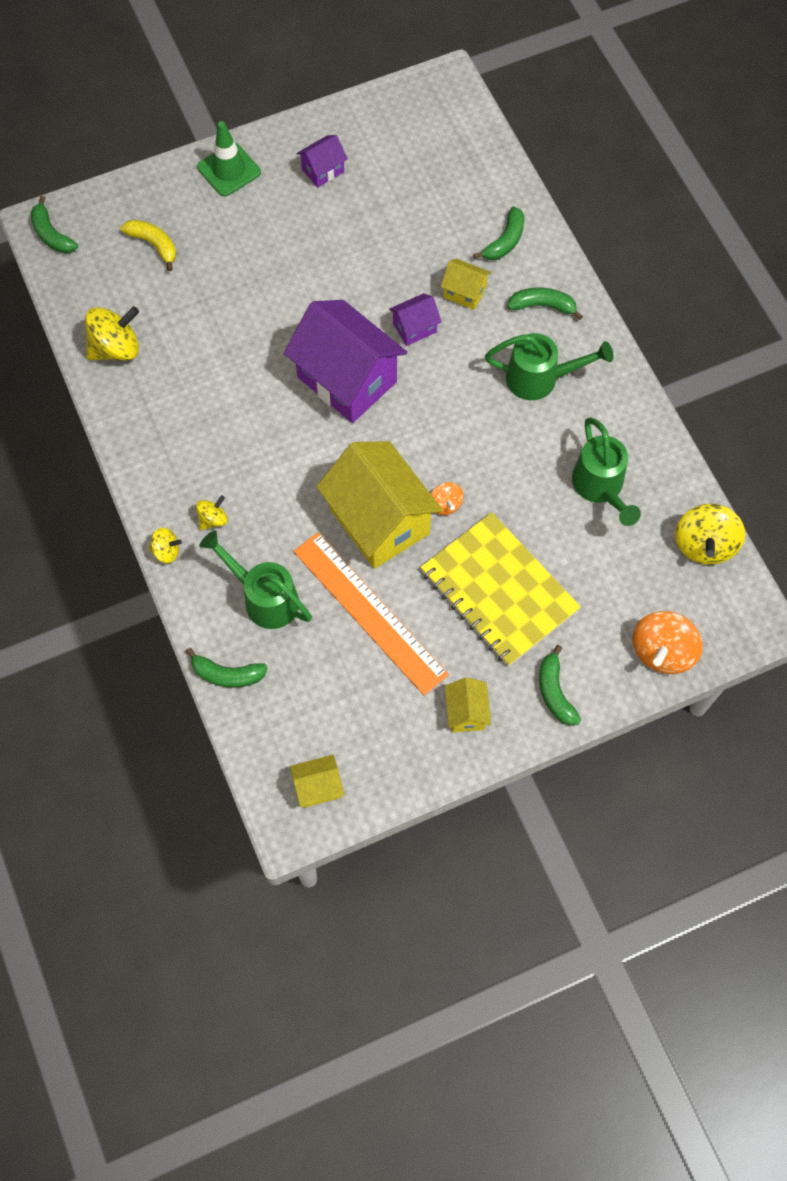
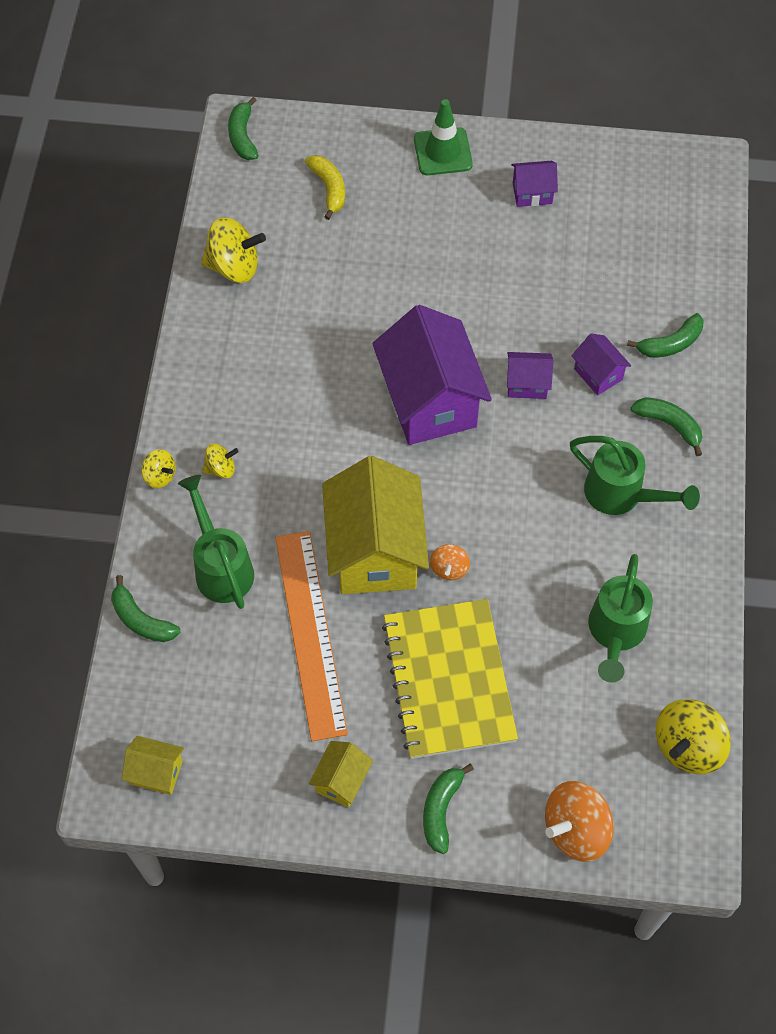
camera: 30 degrees right, 5 degrees down
(464, 292) = (598, 374): yellow house -> purple house

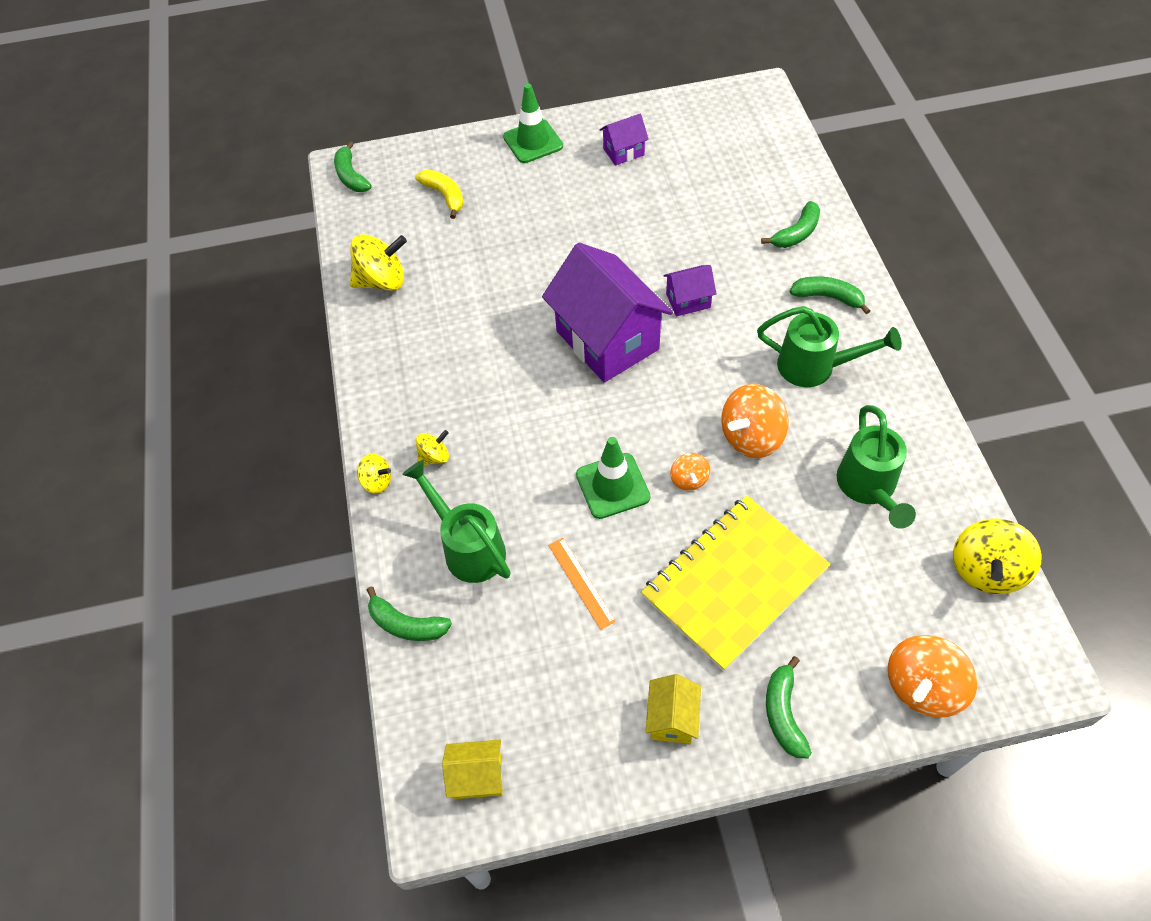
camera: 15 degrees left, 5 degrees down
(310, 633) = (581, 582): orange ruler -> orange ruler, size x0.46
(375, 551) = (612, 486): yellow house -> green traffic cone
(449, 680) = (734, 583): yellow notebook -> yellow notebook turned 75 degrees clockwise
(527, 546) = (751, 437): none -> orange spinning top
(598, 374) = (746, 275): purple house -> none

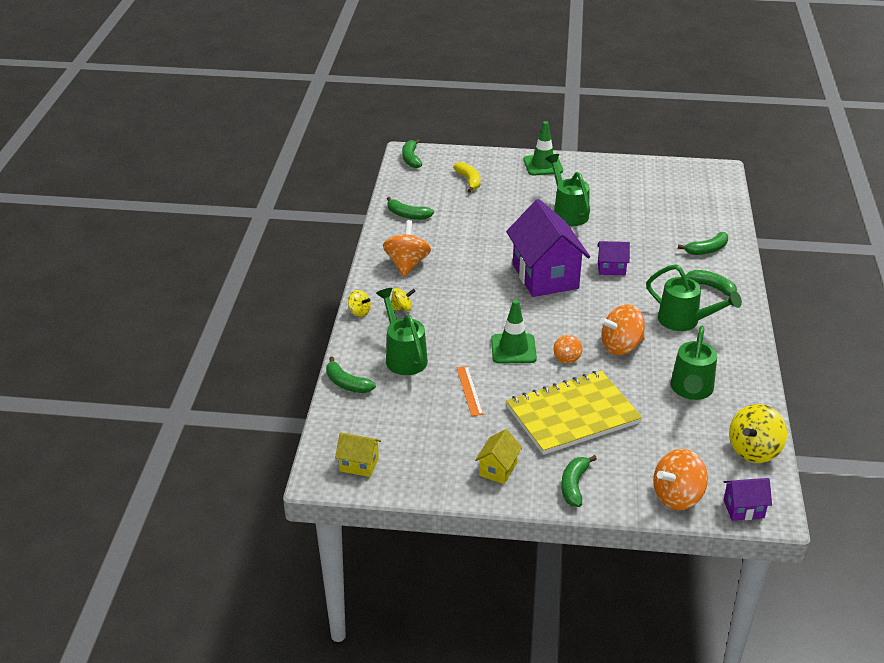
camera: 15 degrees right, 20 degrees down
(382, 281) = (407, 215): yellow spinning top -> green banana
(413, 372) = (407, 264): none -> orange spinning top
(596, 217) = (568, 212): none -> green watering can
(623, 152) = (604, 183): purple house -> purple house (743, 509)

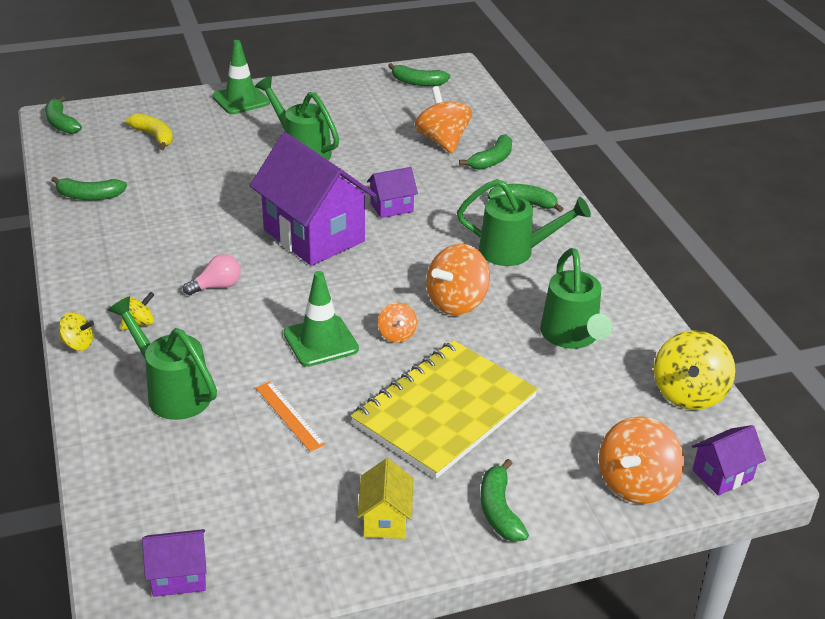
camera: 25 degrees left, 0 degrees up
(347, 384) = (105, 455): green banana -> green banana (417, 82)
(359, 465) = (179, 576): yellow house -> purple house
(407, 264) = (118, 262): orange spinning top -> orange spinning top (442, 141)
(463, 296) = (217, 286): none -> pink light bulb

